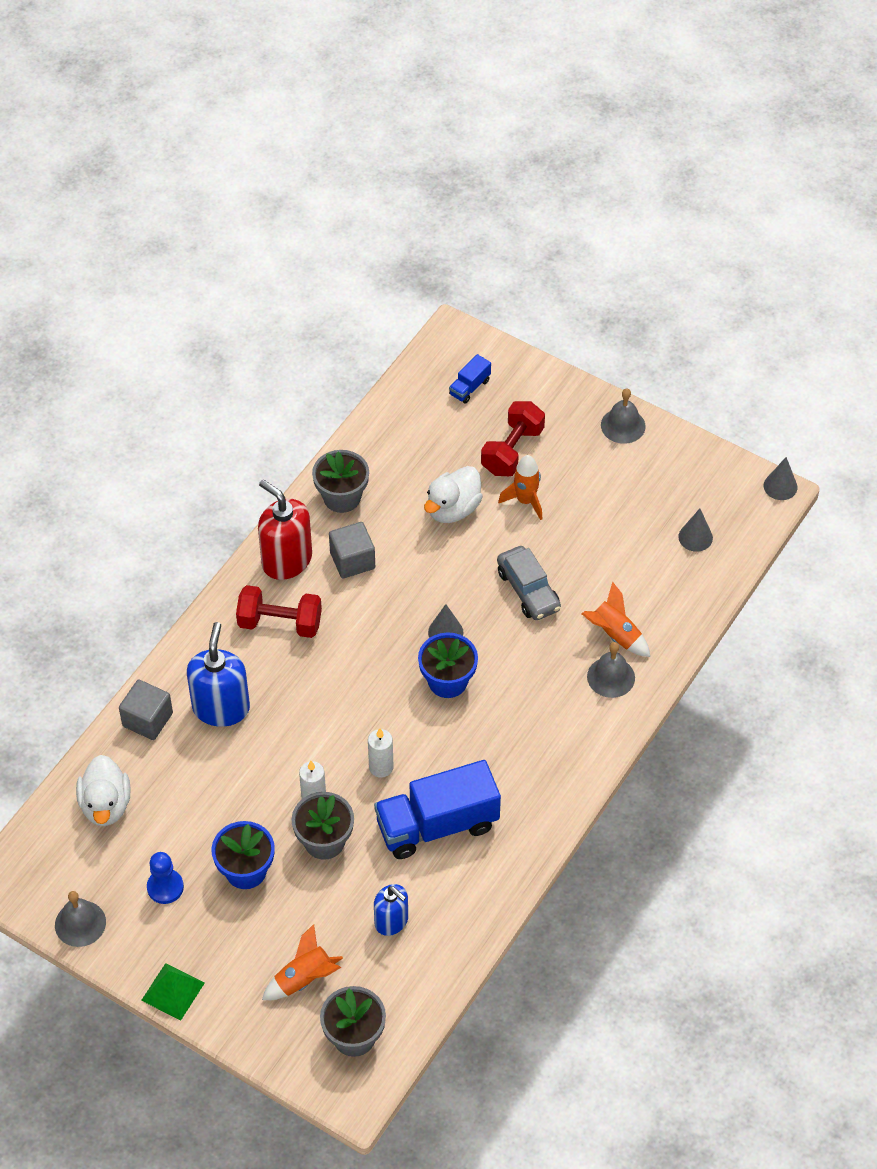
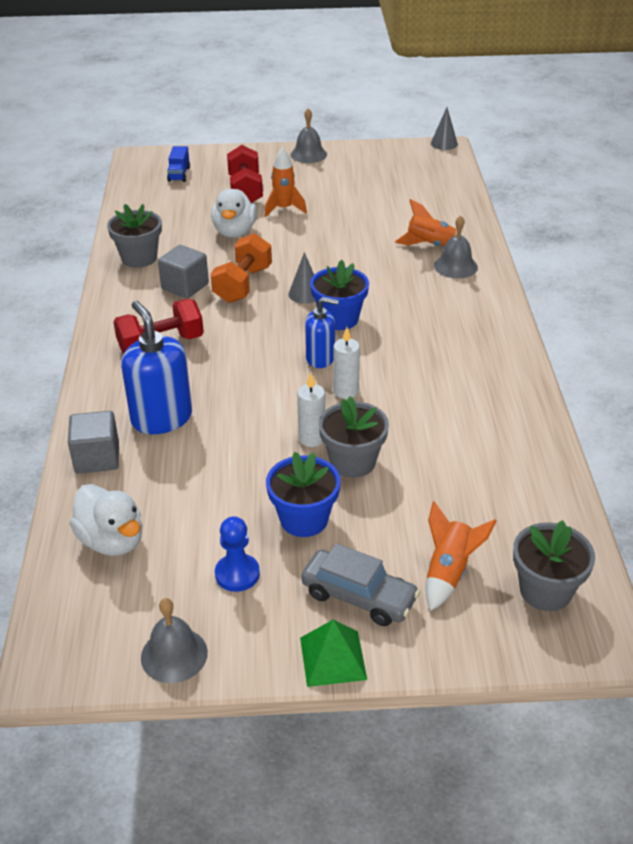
camera: 35 degrees left, 15 degrees down
(286, 560) = (128, 307): red soap dispenser -> none
(391, 921) = (475, 486): blue soap dispenser -> blue soap dispenser (320, 358)
(402, 588) = (243, 285): none -> orange dumbbell
(437, 825) = (434, 404): blue truck -> none
(528, 590) = (340, 249): grey car -> grey car (359, 596)
(695, 537) = (421, 182): grey cone -> none

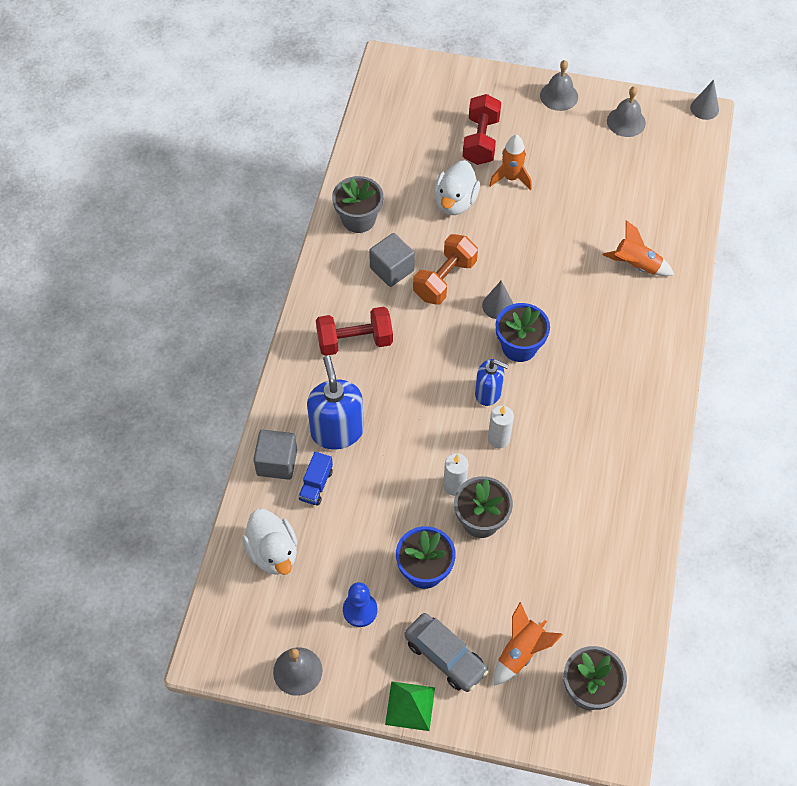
camera: 15 degrees right, 20 degrees up
(179, 174) = (422, 100): blue truck -> blue truck (316, 485)
(455, 266) = (650, 301): grey bell -> grey bell (626, 122)

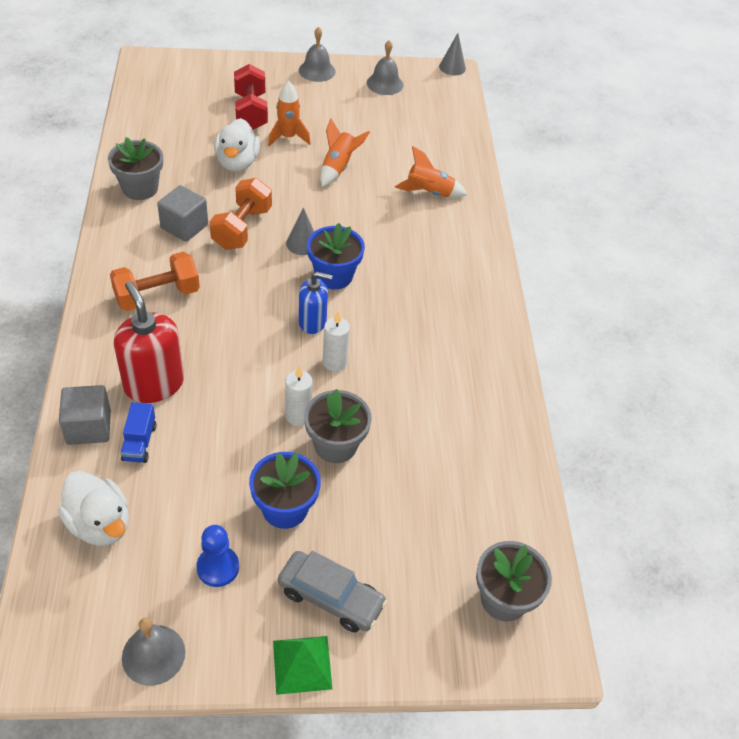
camera: 20 degrees left, 10 degrees down
(337, 431) = (154, 384): blue soap dispenser -> red soap dispenser
(355, 341) = (157, 296): red dumbbell -> orange dumbbell
(521, 652) = (416, 574): orange rocket -> orange rocket (338, 167)

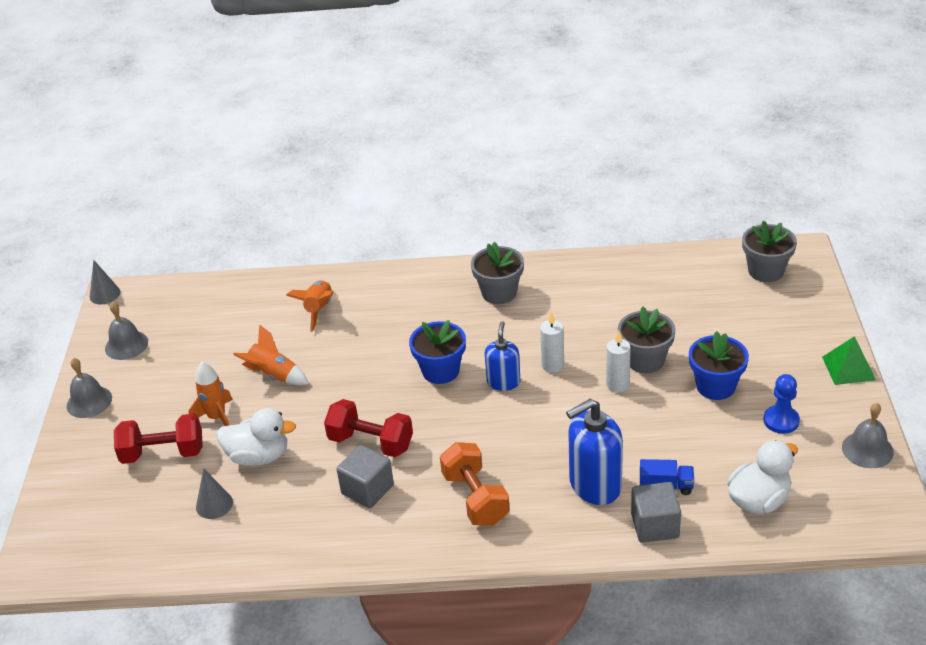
camera: 80 degrees left, 10 degrees down
(140, 188) = (300, 537): grey flower pot -> grey flower pot (499, 293)
(154, 384) = (594, 485): red soap dispenser -> blue soap dispenser
(242, 228) = (371, 442): orange dumbbell -> red dumbbell
(302, 243) = (394, 395): grey cone -> grey cone (214, 504)
(331, 597) = (790, 356): grey car -> none

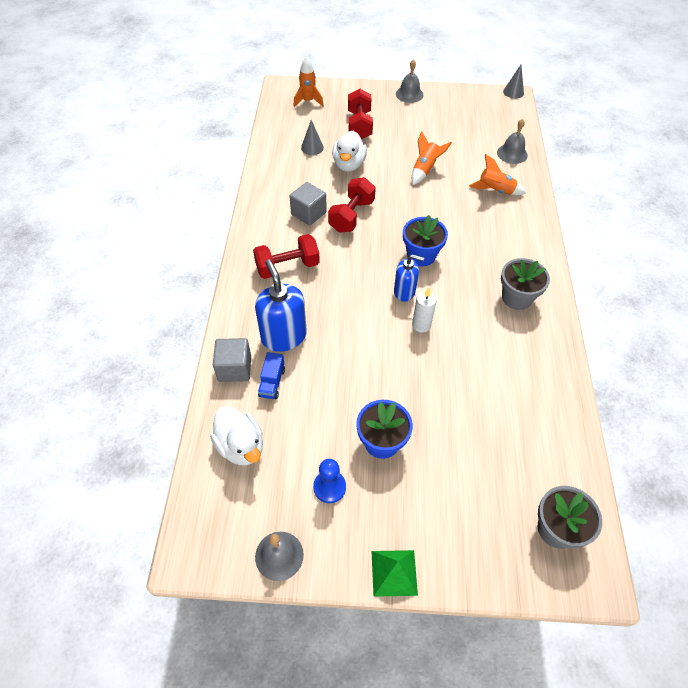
camera: 90 degrees right, 15 degrees up
(126, 345) = (461, 104): grey bell -> grey bell (512, 153)
(217, 418) = (387, 146): orange rocket -> orange rocket (308, 101)
(475, 498) = (287, 267): orange dumbbell -> red dumbbell
(617, 384) = (392, 367): white candle -> none
(645, 360) = (421, 392): grey flower pot -> none

